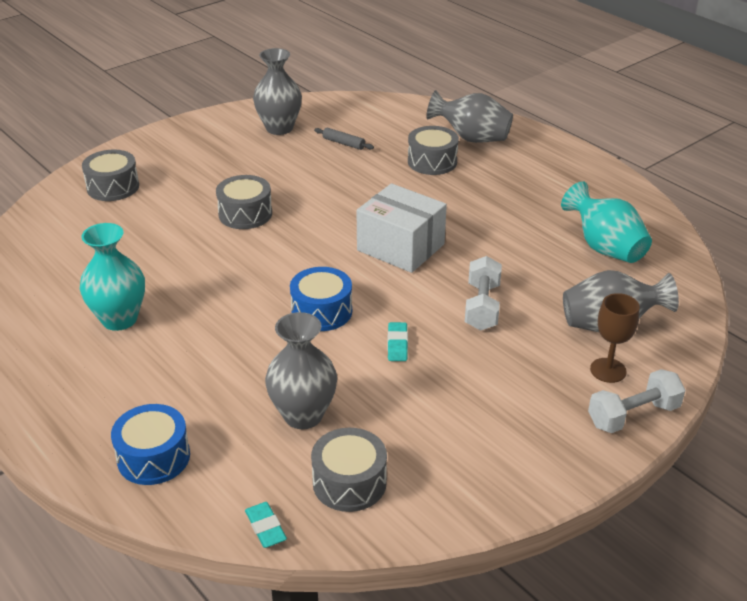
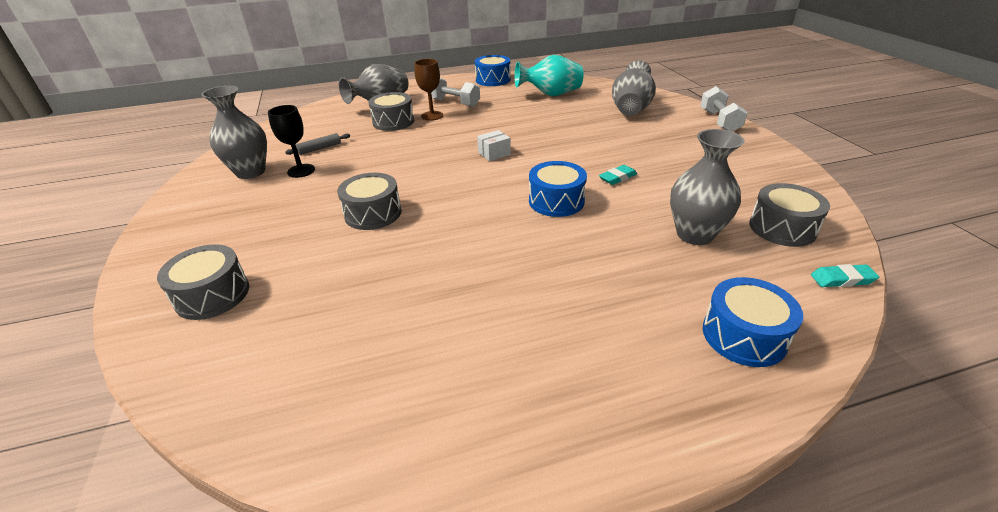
camera: 65 degrees left, 0 degrees up
(119, 319) = (492, 328): turquoise vase -> none
(296, 151) = (301, 171): none -> black goblet
(397, 344) = (617, 178): turquoise eraser -> turquoise eraser turned 60 degrees counterclockwise
(401, 247) = (494, 153): white box -> white box, size x0.45
(482, 307) = (589, 140): white dumbbell -> white dumbbell (454, 103)
(608, 370) = (674, 119): brown goblet -> brown goblet (432, 116)
(616, 190) = (493, 80): none -> blue drum

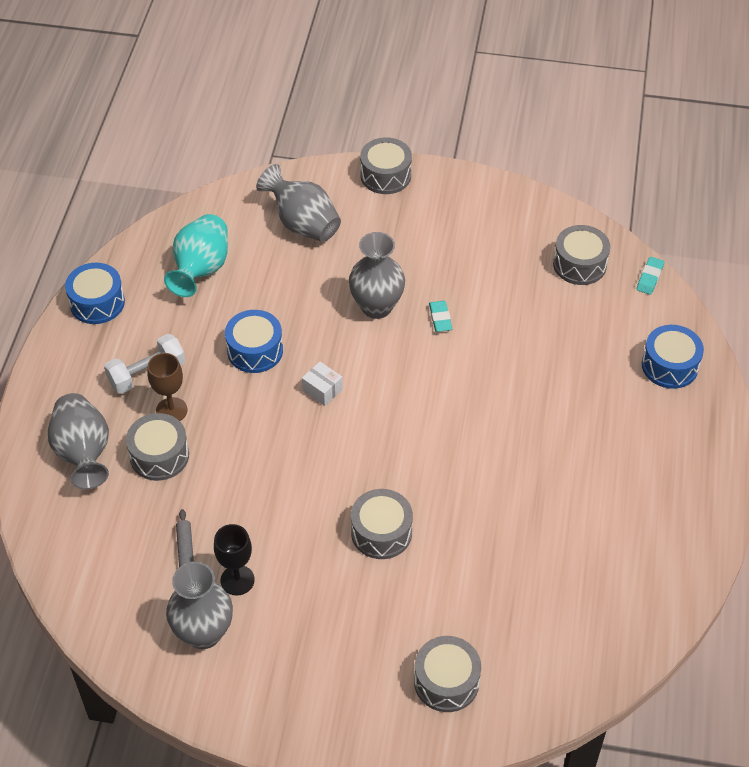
camera: 65 degrees left, 15 degrees up
(494, 153) = (322, 390): white box -> white box turned 45 degrees counterclockwise
(556, 201) = (451, 383): blue drum -> blue drum (255, 350)
(694, 234) = (556, 321): grey vase -> grey vase (376, 306)
(719, 121) = (385, 175): white dumbbell -> grey drum

